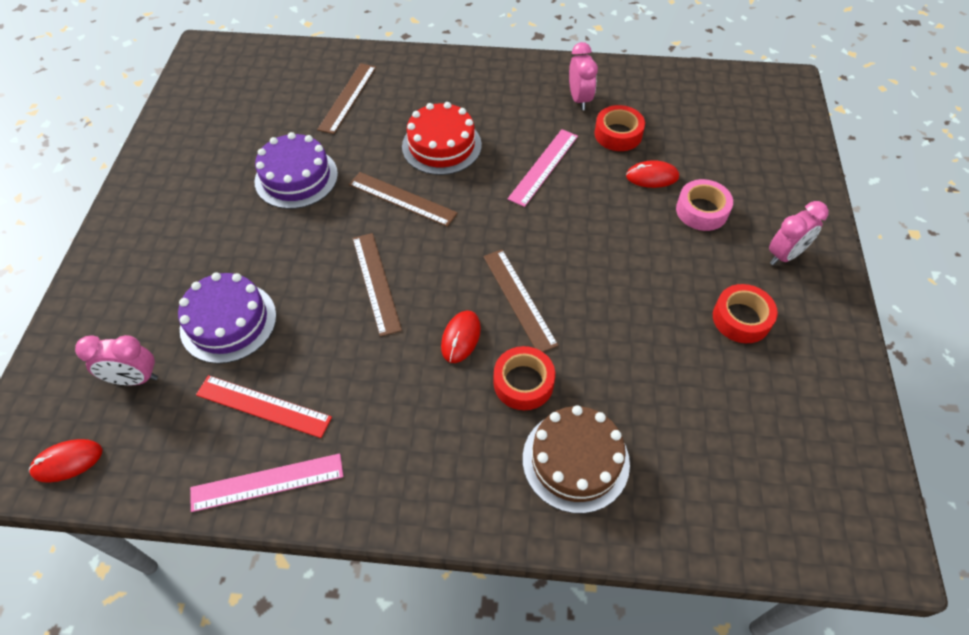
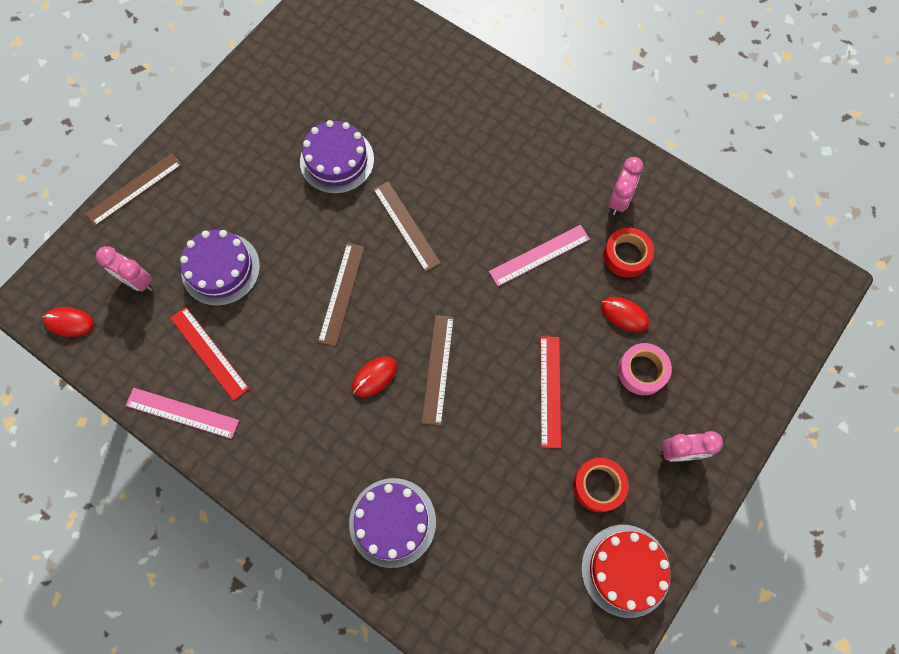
camera: 30 degrees right, 15 degrees up
(347, 97) = (422, 97): brown ruler -> brown ruler (134, 189)
(441, 146) = (469, 188): red cake -> red cake (625, 570)
(523, 383) = (395, 440): red tape -> none
(575, 460) = (392, 522): brown cake -> purple cake
(637, 265) = (550, 391): none -> red ruler

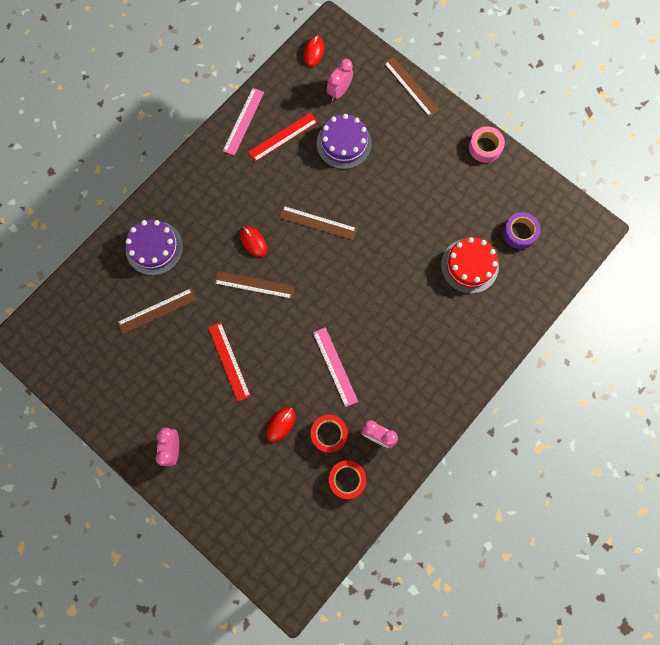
camera: 95 degrees right, 5 degrees up
(337, 160) = (426, 224): purple cake -> none
(344, 58) = (519, 232): none -> purple tape
(406, 225) = (367, 271): brown ruler -> brown ruler (157, 311)
(550, 391) = (229, 361): red ruler -> red ruler turned 60 degrees clockwise
(598, 486) = (157, 386): red tape -> red tape (347, 479)
(625, 570) = (100, 395): red cake -> red cake (469, 265)
(642, 371) = (235, 430): pink tape -> pink tape (485, 147)

